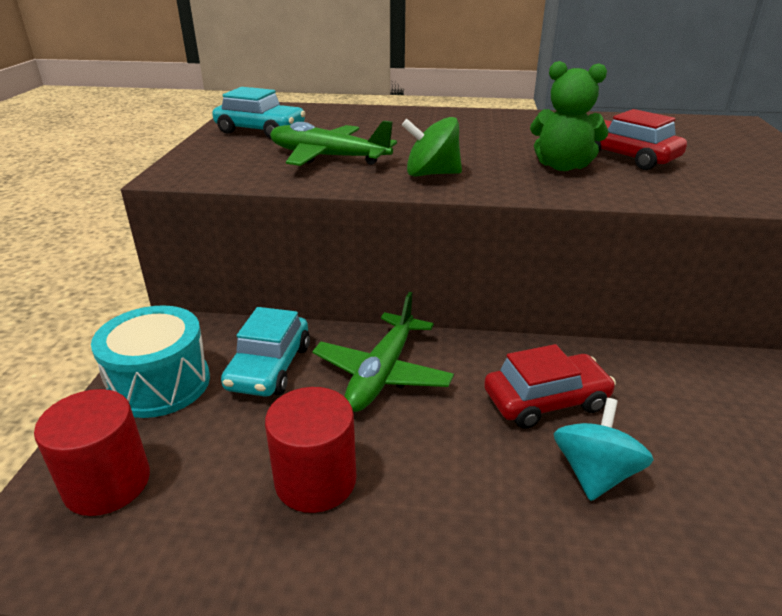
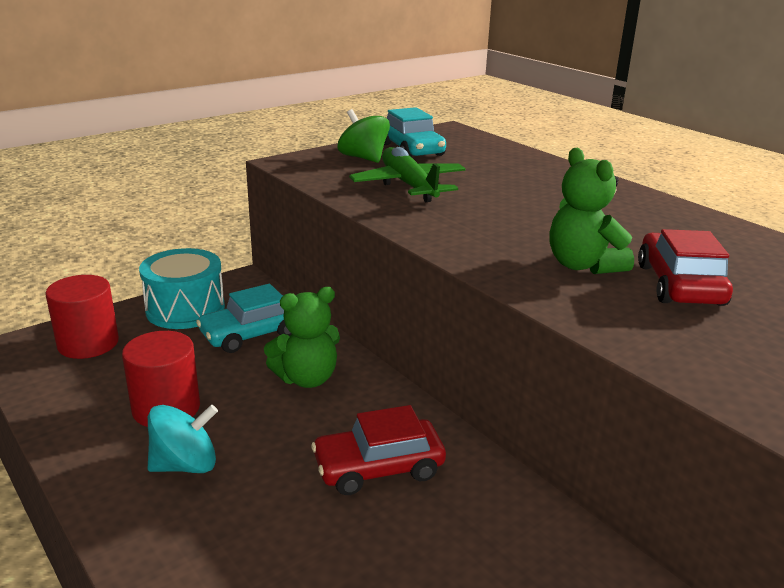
camera: 45 degrees right, 5 degrees down
(382, 373) = (307, 378): green plane -> green teddy bear
(431, 174) = (451, 226): green spinning top -> green spinning top (363, 158)
(546, 401) = (378, 468): red car -> red car turned 135 degrees clockwise
(594, 474) = (317, 530): turquoise spinning top -> turquoise spinning top (185, 465)

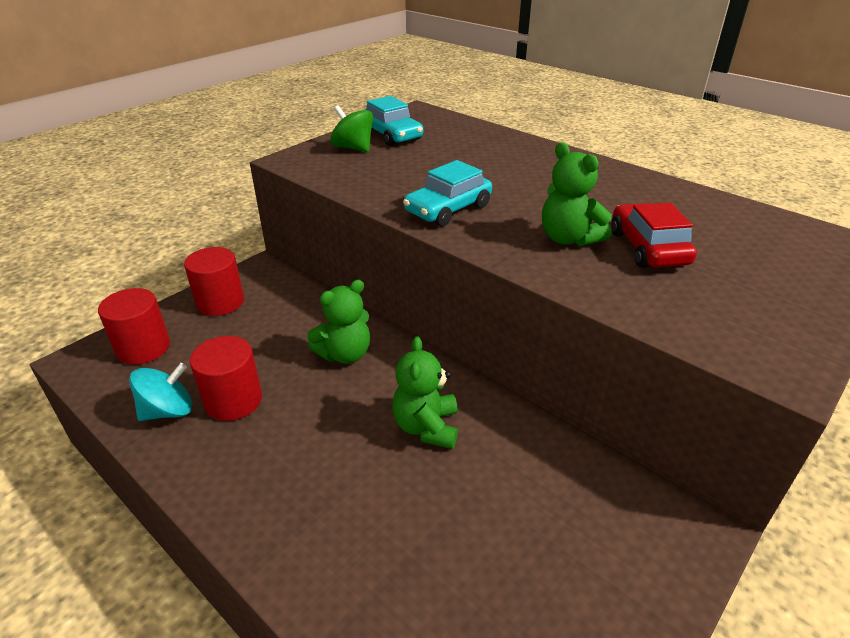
camera: 10 degrees left, 10 degrees up
(185, 309) = (220, 302): turquoise drum -> red cylinder
(185, 465) = (266, 451): turquoise spinning top -> turquoise spinning top (168, 411)
(251, 334) = (285, 318): turquoise car -> turquoise car (448, 209)
(378, 468) = (426, 427): red car -> green teddy bear
(409, 185) = (401, 173): green plane -> none

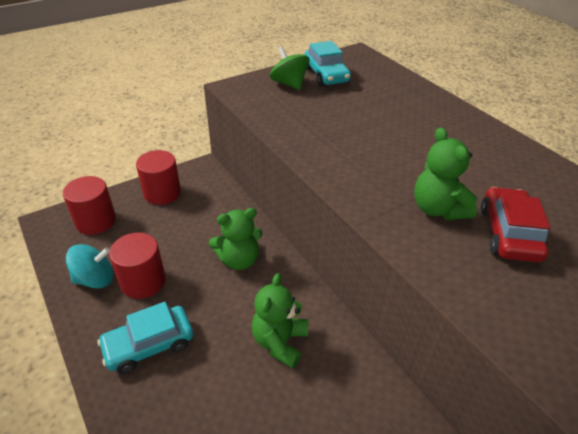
camera: 15 degrees right, 5 degrees up
(448, 209) = (343, 158): turquoise car -> turquoise car (149, 345)

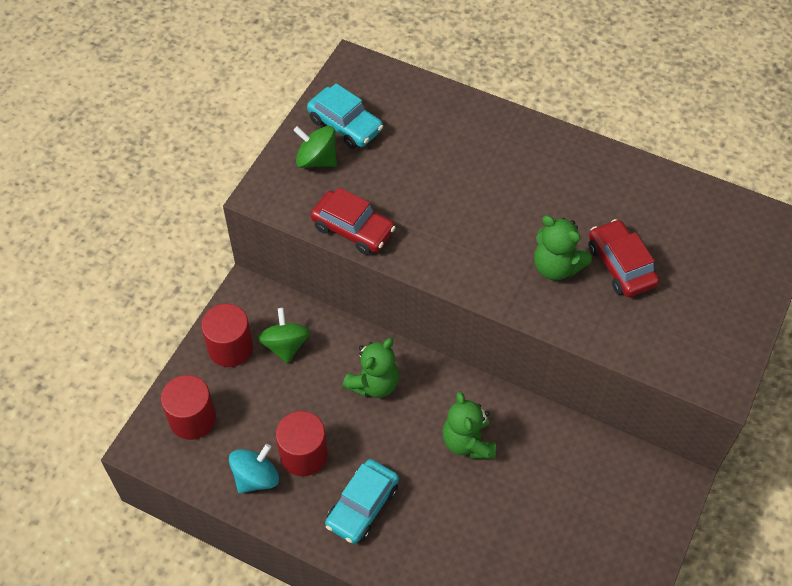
camera: 30 degrees left, 15 degrees up
(198, 207) = (285, 345): none -> green spinning top
(279, 124) = (353, 229): none -> red car

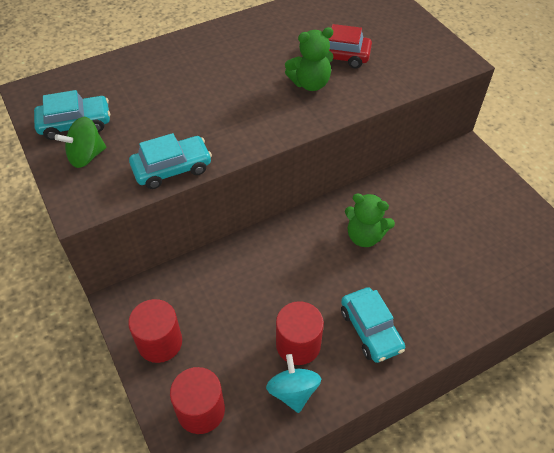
camera: 55 degrees left, 5 degrees down
(285, 345) = (193, 302): green spinning top -> none
(353, 229) = (172, 168): red car -> turquoise car
(374, 383) = (274, 264): green teddy bear -> none

